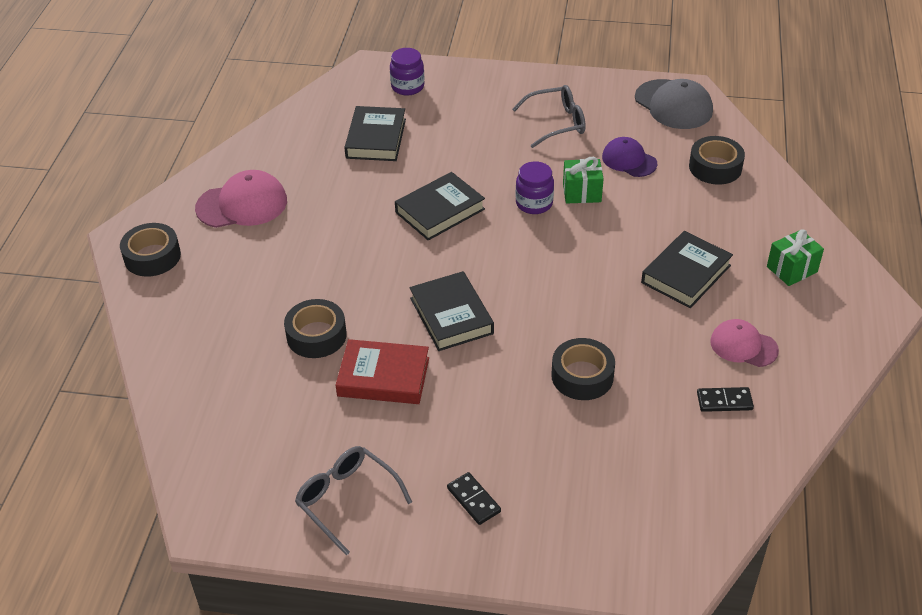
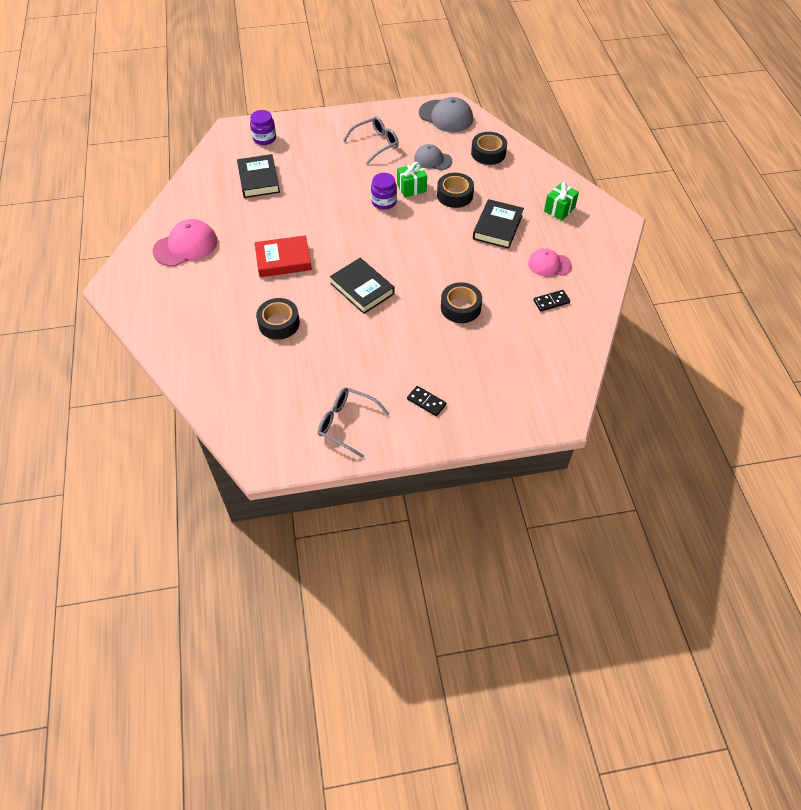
camera: 20 degrees left, 10 degrees up
(152, 257) = (138, 297): black tape -> black tape (455, 195)
(383, 377) = (335, 339): red book -> red book (283, 260)
(440, 211) = (324, 220): black book -> none
(629, 160) = (432, 160): purple cap -> grey cap

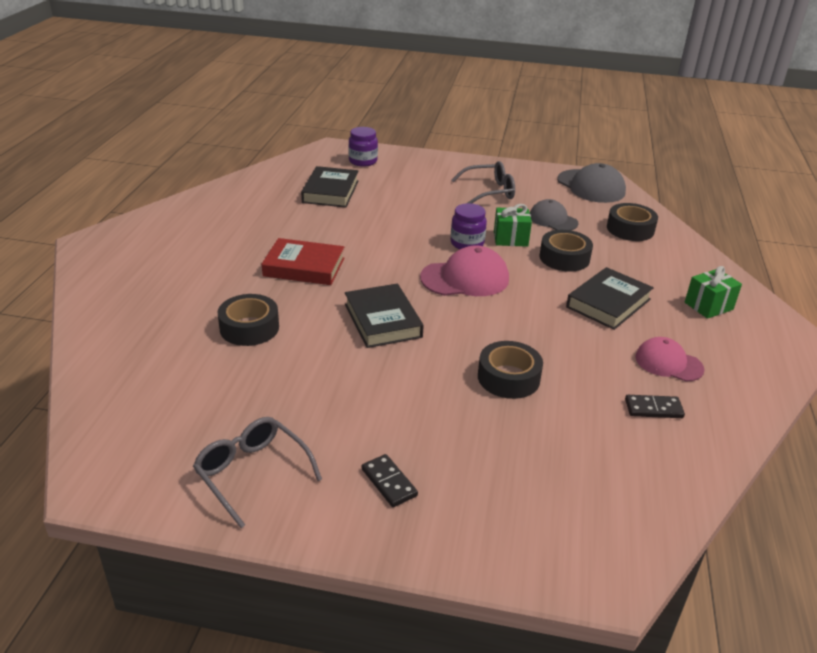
camera: 20 degrees right, 20 degrees down
(186, 246) = (202, 227): pink cap -> pink cap (465, 278)

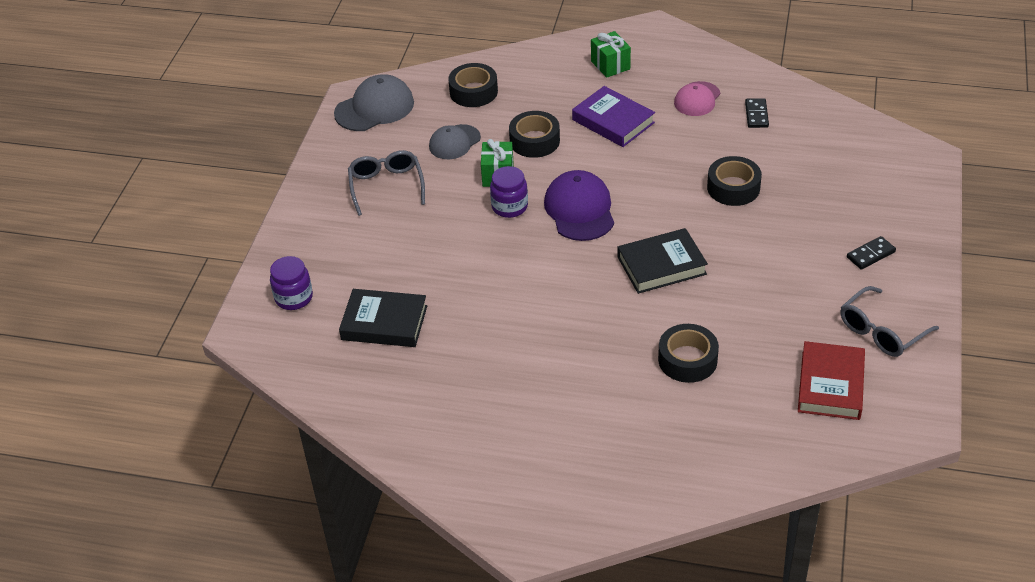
camera: 85 degrees left, 10 degrees up
(304, 267) = (569, 330): red book -> red book (831, 385)
(465, 278) = (579, 209): pink cap -> purple cap
(608, 303) = (613, 121): black book -> purple book

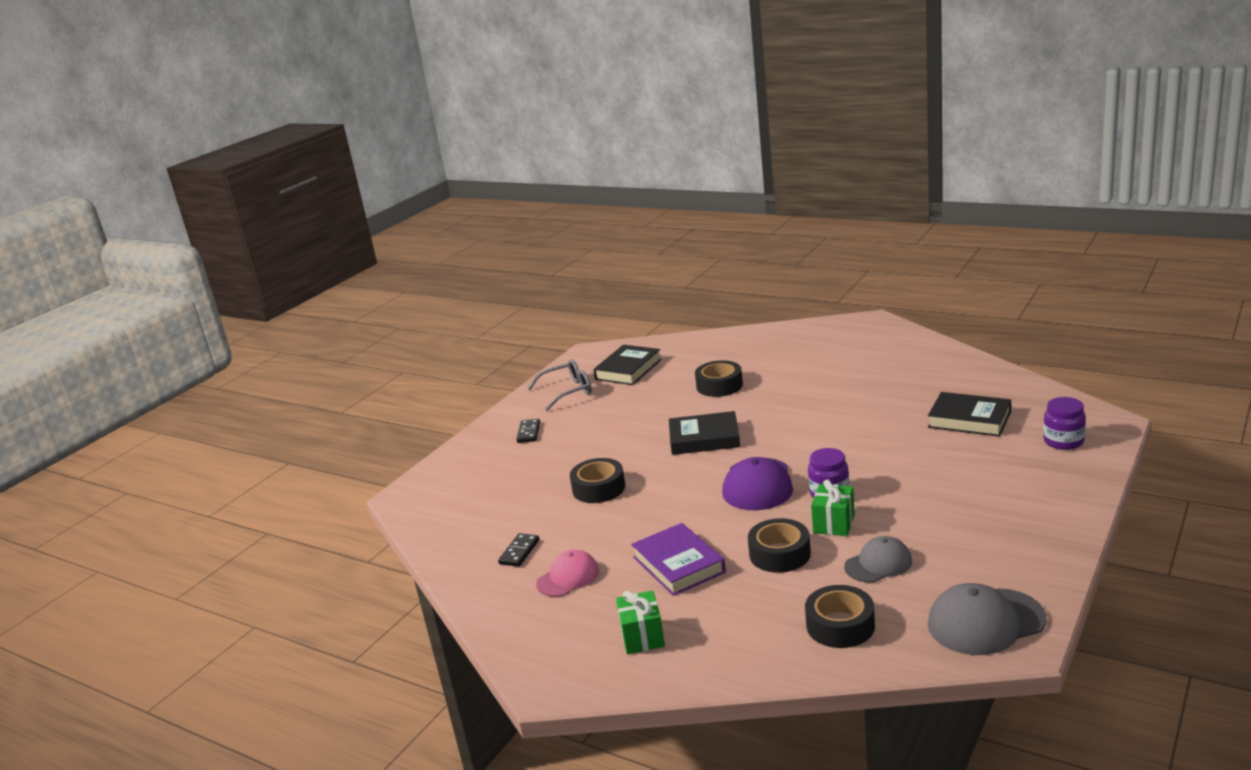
camera: 160 degrees left, 20 degrees down
(386, 186) = (968, 526): grey glasses -> none
(831, 385) = (628, 369): red book -> black book
(870, 254) = (529, 433): black domino -> black domino turned 75 degrees counterclockwise

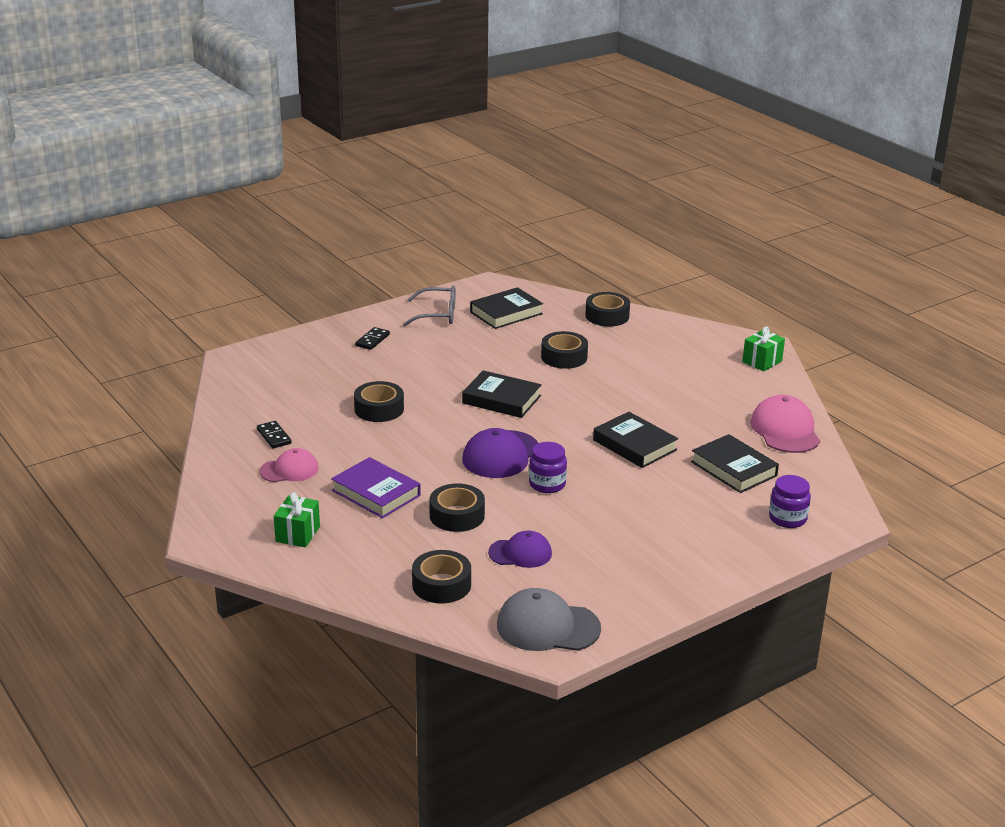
camera: 20 degrees right, 5 degrees up
(519, 552) = (274, 436): black domino -> black domino turned 75 degrees counterclockwise
(678, 564) = (376, 493): purple book -> purple book turned 45 degrees counterclockwise
(718, 343) = (607, 316): none -> black tape
(834, 523) = (523, 509): green gift -> green gift (762, 361)
(864, 432) = (634, 445): none -> black book
(878, 564) = (520, 553): grey cap -> purple cap
(970, 375) = (785, 430): none -> pink cap

